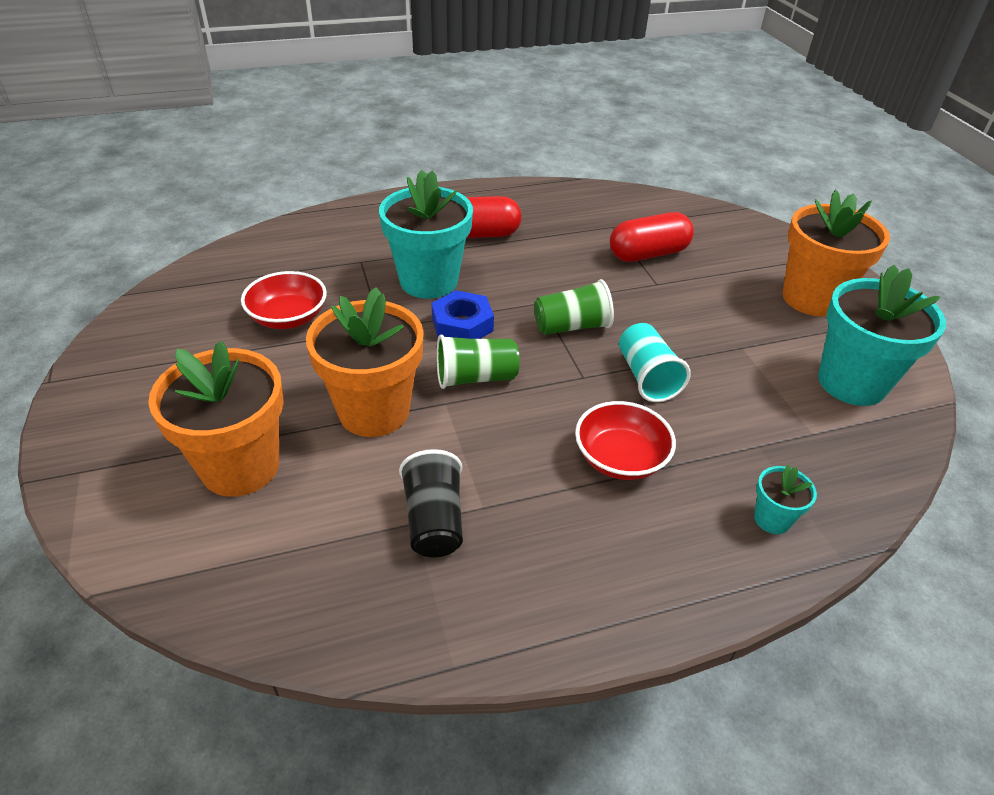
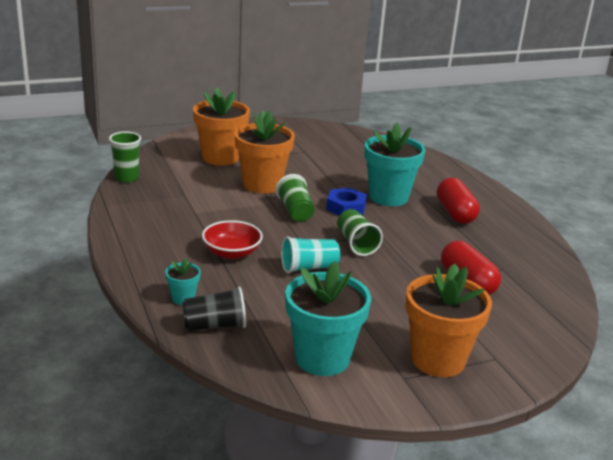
camera: 85 degrees right, 15 degrees down
(288, 317) = (335, 160): red bowl -> none
(315, 635) = (127, 178): none -> green cup
(434, 520) = (186, 200): black cup -> black cup (215, 326)

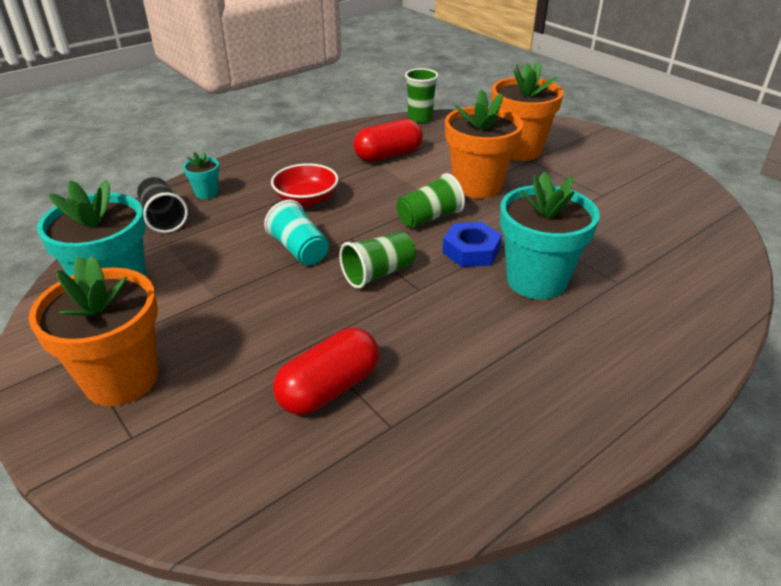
camera: 75 degrees right, 10 degrees up
(455, 213) = (544, 353): red capsule -> red capsule (388, 155)

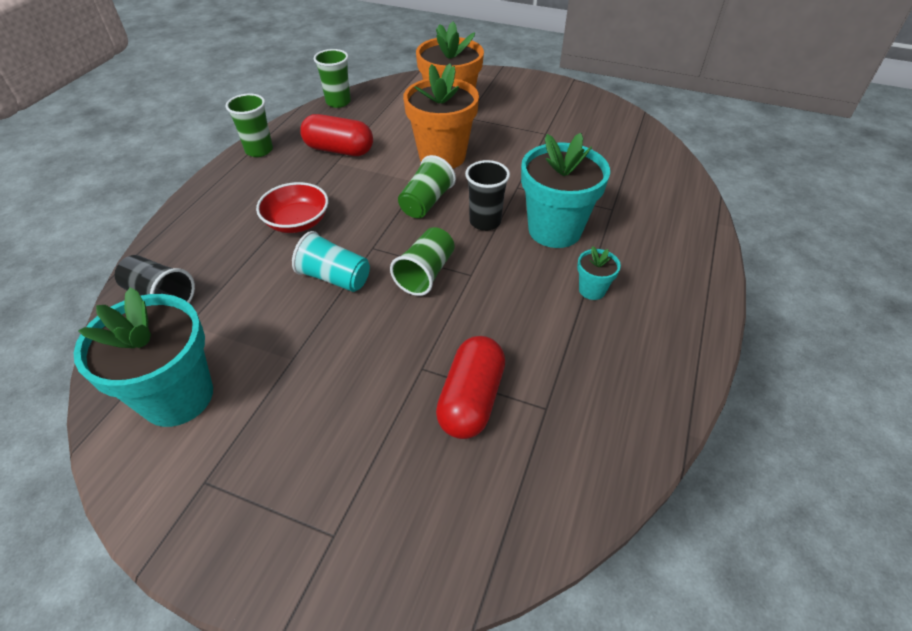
camera: 30 degrees left, 10 degrees up
(121, 379) = (271, 485): orange flower pot -> none
(206, 193) = (185, 251): turquoise flower pot -> turquoise flower pot (592, 290)
(323, 138) = (259, 150): none -> green cup
(388, 155) = (339, 150): red capsule -> red capsule turned 75 degrees clockwise
(471, 251) = (485, 222): blue nut -> black cup

